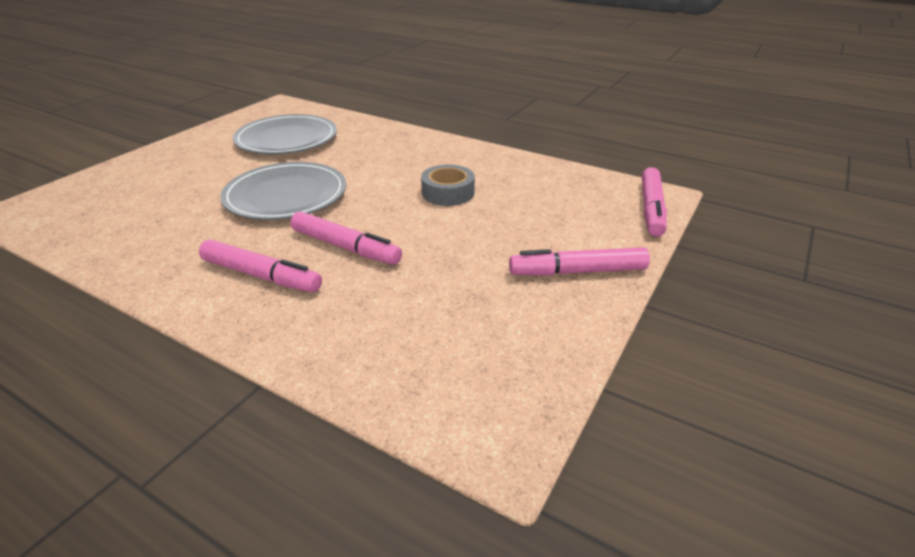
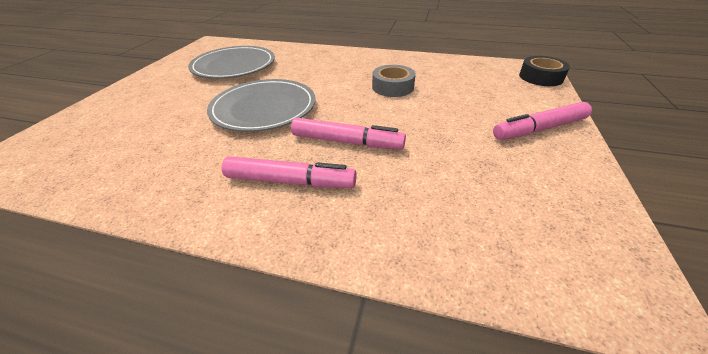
camera: 15 degrees left, 5 degrees up
(651, 209) = (540, 77): pink marker -> black tape

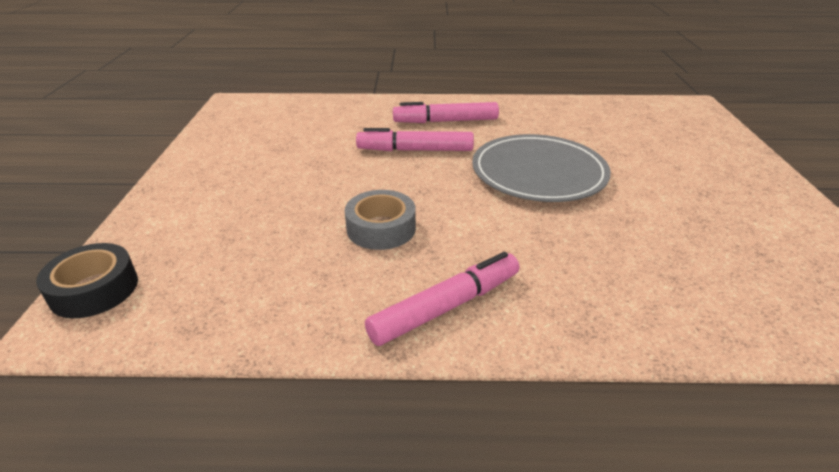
camera: 165 degrees right, 5 degrees down
(234, 66) = (702, 245): grey plate -> none
(539, 129) = (200, 185): pink marker -> pink marker (446, 307)

